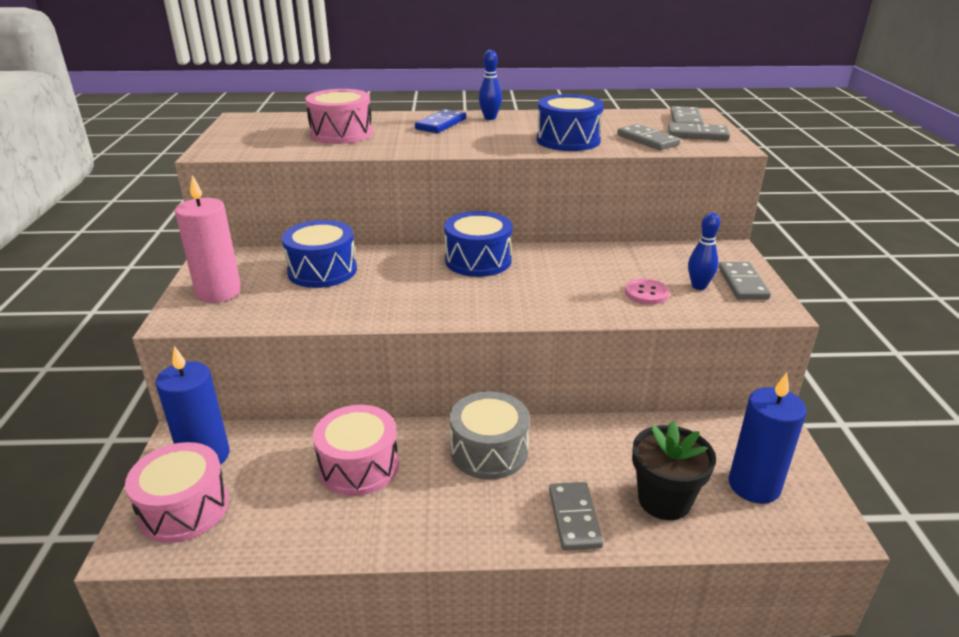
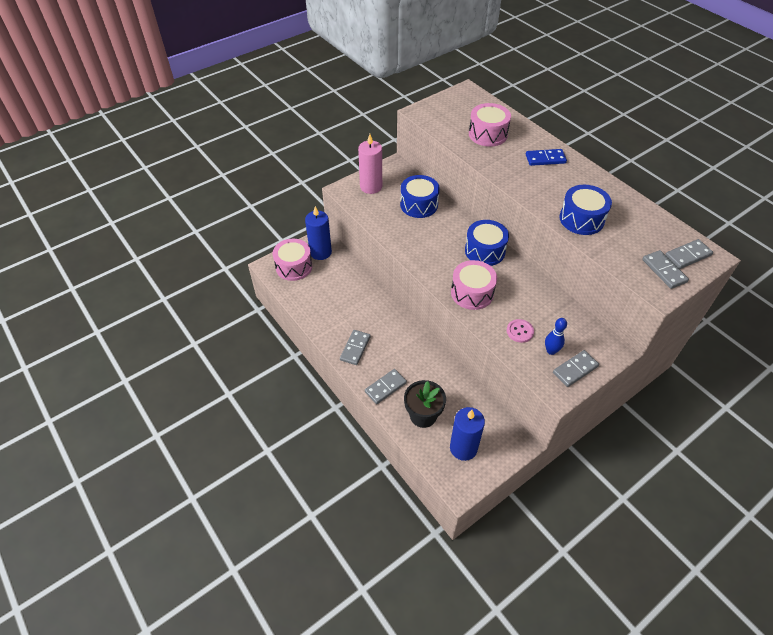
camera: 55 degrees right, 20 degrees up
(359, 466) = (354, 300): pink drum -> pink drum (472, 293)
(489, 451) = (400, 337): grey drum -> none
(490, 118) = (580, 171): blue bowling pin -> none
(647, 140) = (624, 252): grey domino -> grey domino (355, 348)

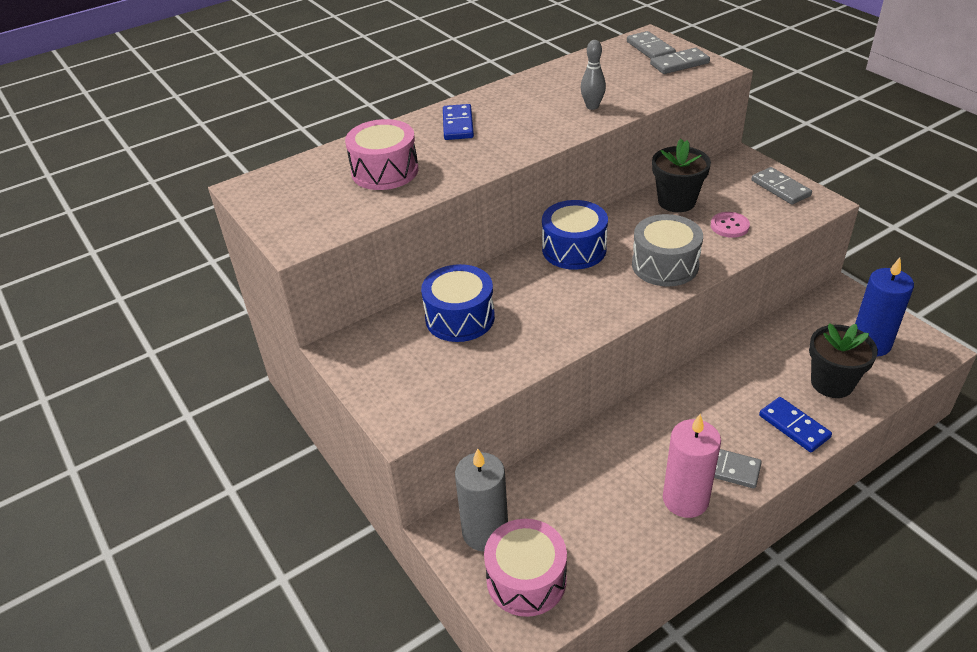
camera: 85 degrees left, 10 degrees down
(320, 252) = (485, 532): blue candle -> grey candle
(371, 186) = (400, 382): pink candle -> pink candle (685, 499)
(385, 387) = (794, 426): grey domino -> blue domino
(472, 293) = (665, 265): pink drum -> grey drum
(546, 305) = (676, 201): none -> black flower pot
(551, 351) = (756, 203): blue bowling pin -> none
(581, 219) = (592, 106): blue drum -> grey bowling pin

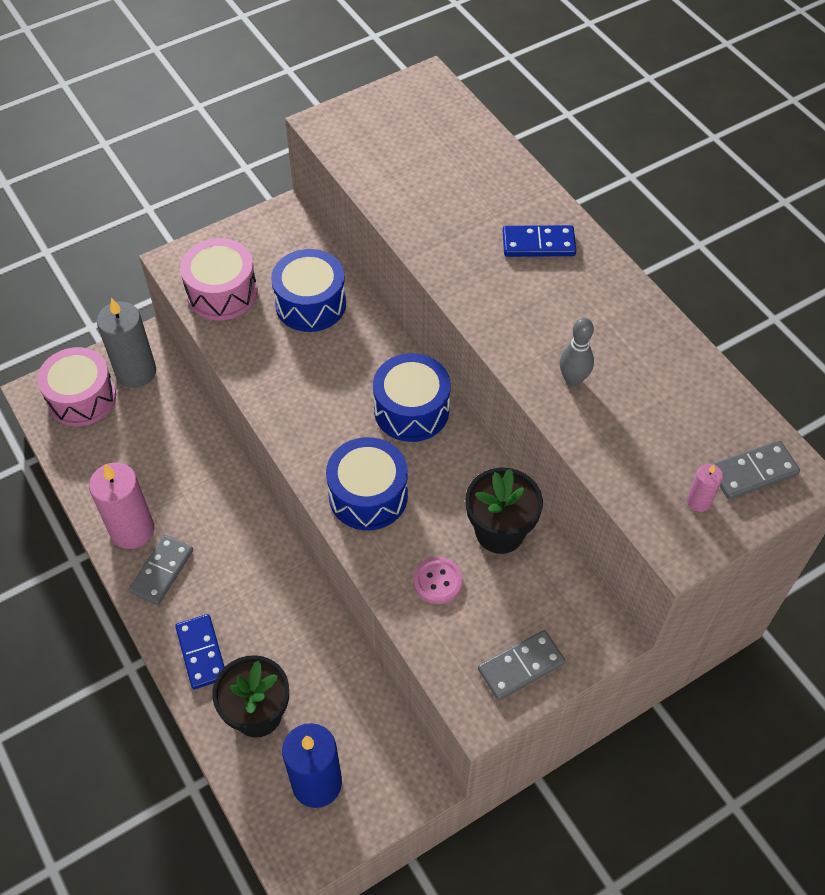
camera: 90 degrees right, 15 degrees up
(385, 171) = (443, 182): pink drum -> pink drum (222, 293)
(665, 265) = (368, 495): grey drum -> blue drum
(679, 64) = (699, 501): grey domino -> pink candle
(794, 426) = (201, 653): blue domino -> blue domino turned 75 degrees counterclockwise

